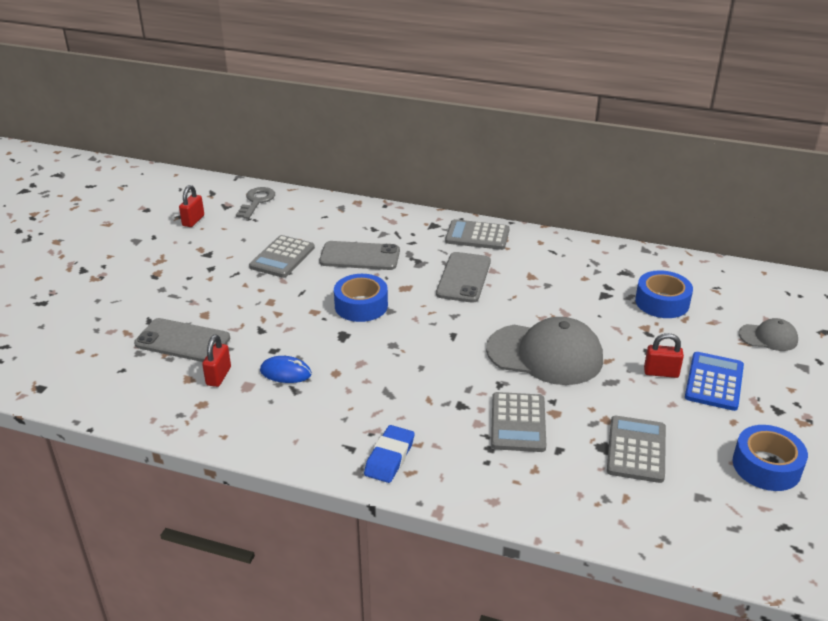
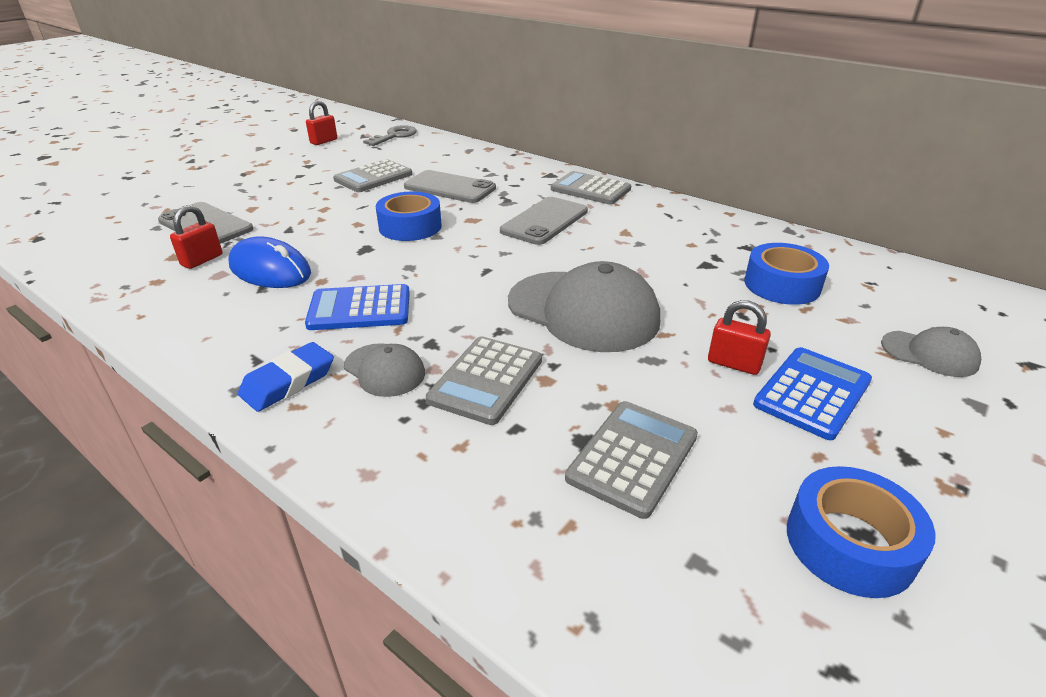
camera: 20 degrees right, 0 degrees up
(285, 372) = (270, 270): blue mouse -> blue mouse, size x1.56
(388, 390) = (360, 309): none -> blue calculator
(446, 432) = (384, 370): none -> grey cap

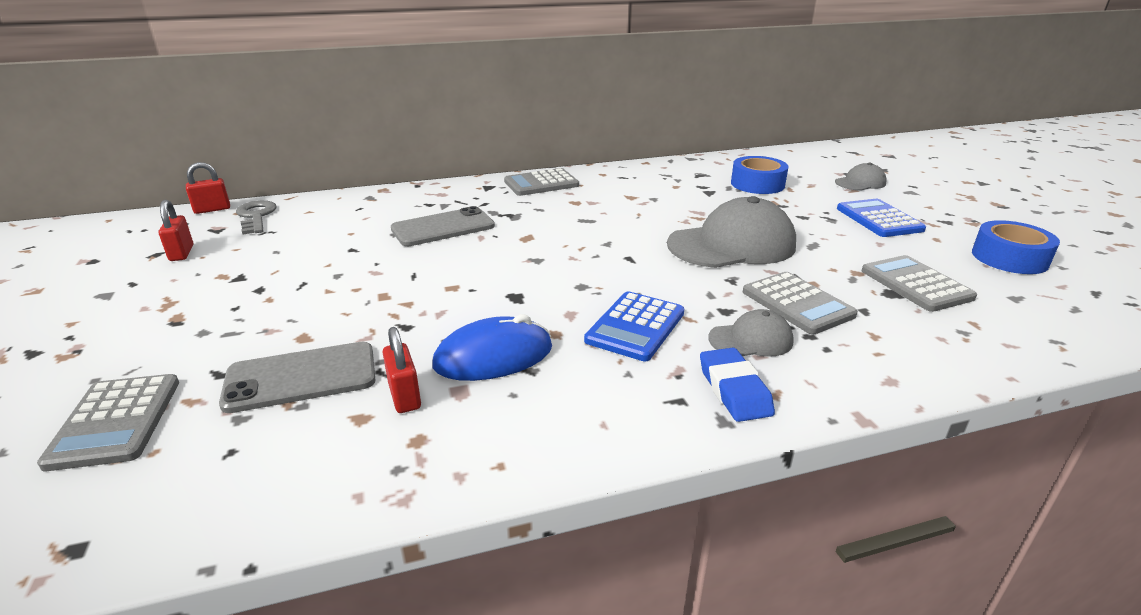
camera: 55 degrees left, 5 degrees down
(373, 177) = (349, 253): grey calculator -> grey calculator (116, 421)
(410, 227) = (500, 265): blue tape -> none
(544, 221) = (573, 214): grey phone -> none
(734, 364) = (835, 226): red padlock -> red padlock (212, 209)

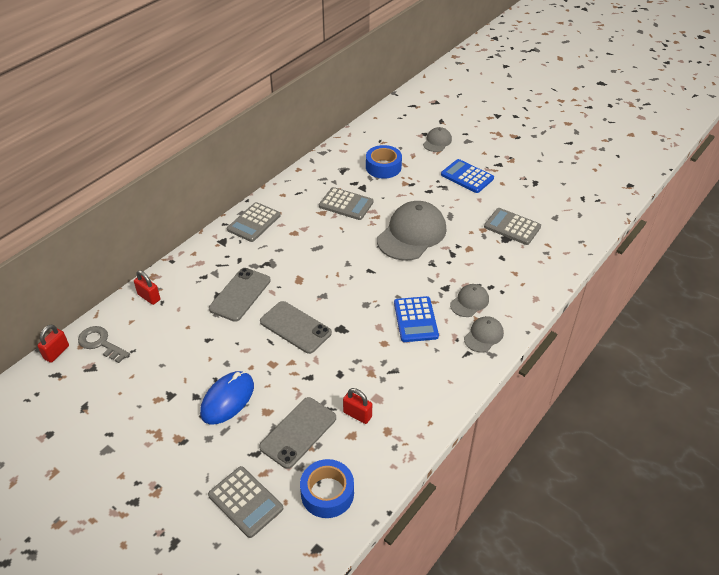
camera: 35 degrees left, 15 degrees up
(181, 253) = (101, 397): red padlock -> red padlock (149, 297)
(461, 274) = (295, 327): none -> grey phone
(493, 356) = (371, 372): blue mouse -> blue mouse (227, 399)
(734, 390) = (483, 335): blue eraser -> grey cap
(797, 303) = (472, 267): grey calculator -> grey calculator (346, 204)
(1009, 258) = (540, 186): blue tape -> blue tape (327, 493)

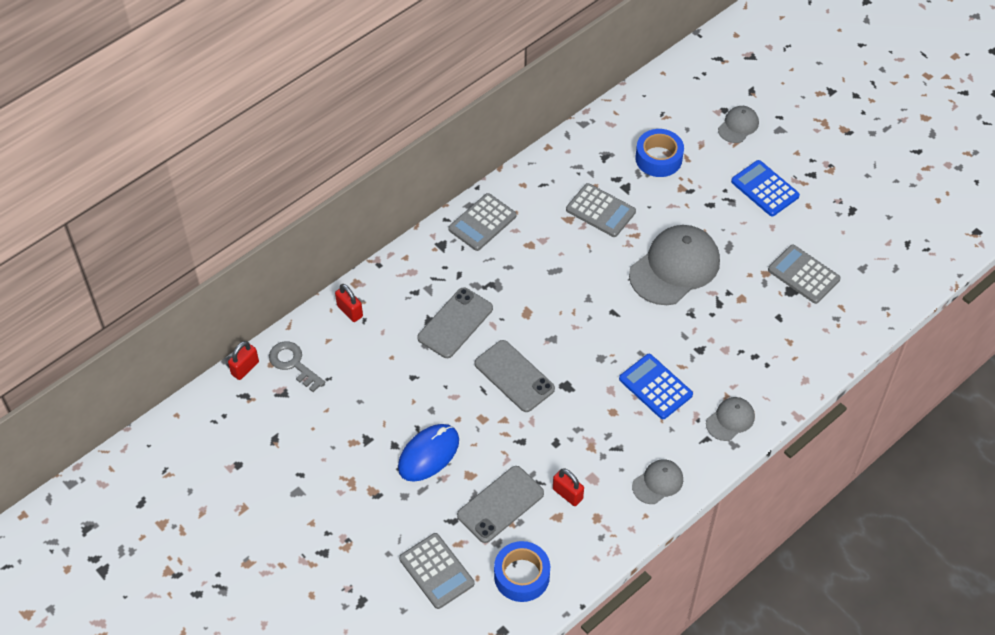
camera: 10 degrees right, 10 degrees up
(415, 319) = (655, 387): blue calculator -> blue calculator turned 135 degrees clockwise
(469, 302) = (724, 373): grey cap -> grey cap (658, 482)

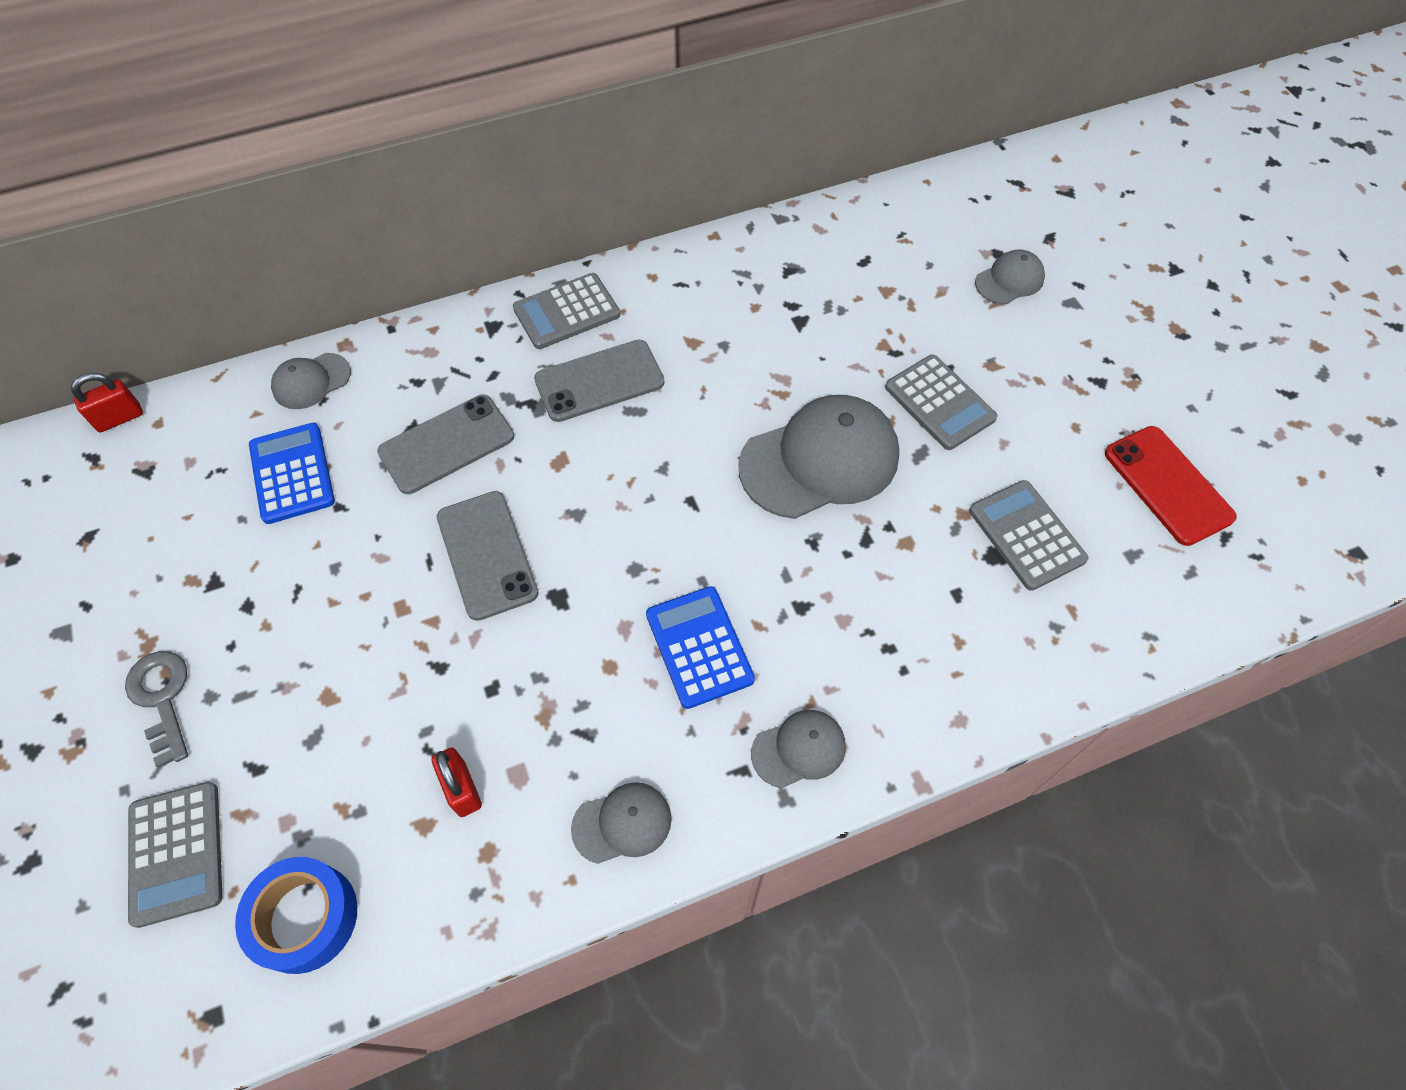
camera: 20 degrees right, 5 degrees up
(293, 364) = (187, 432): grey key -> grey key (162, 699)
(350, 311) = (311, 381): red padlock -> grey cap
(428, 454) = (287, 639): blue mouse -> none
(500, 504) = (346, 767): grey phone -> grey phone (599, 381)
(600, 211) = (746, 343): grey calculator -> grey calculator (940, 403)
(658, 158) = (868, 294): blue tape -> none
(764, 189) = (1014, 382): blue calculator -> blue calculator (292, 473)
(868, 224) = (1168, 485): none -> red phone

